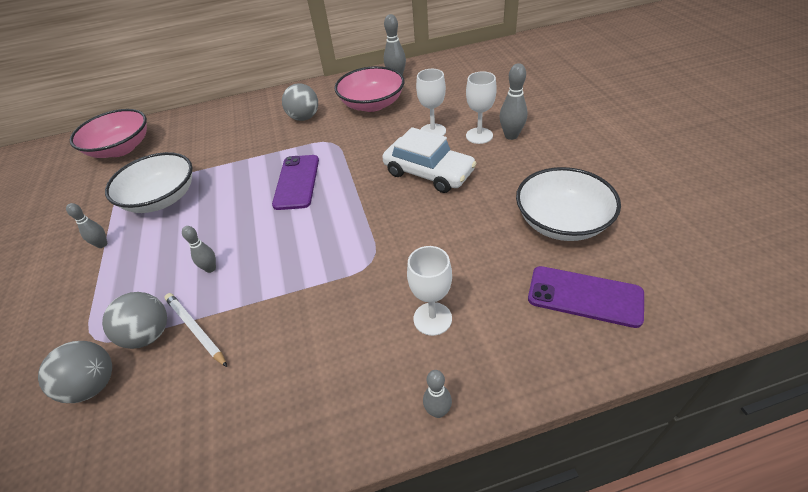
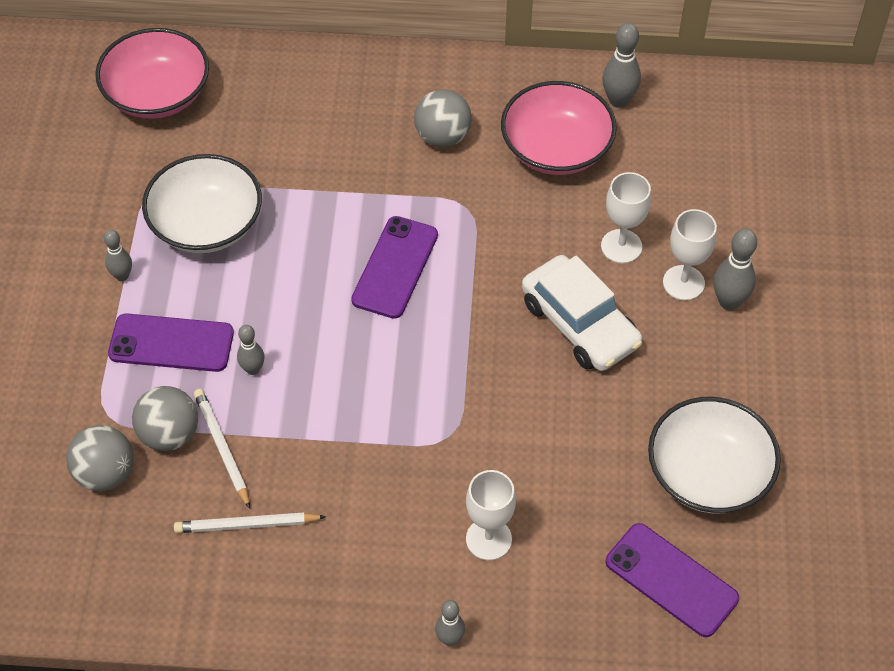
camera: 15 degrees right, 10 degrees up
(144, 273) = (171, 343): none -> purple phone
(228, 382) = (246, 525): none -> white pencil

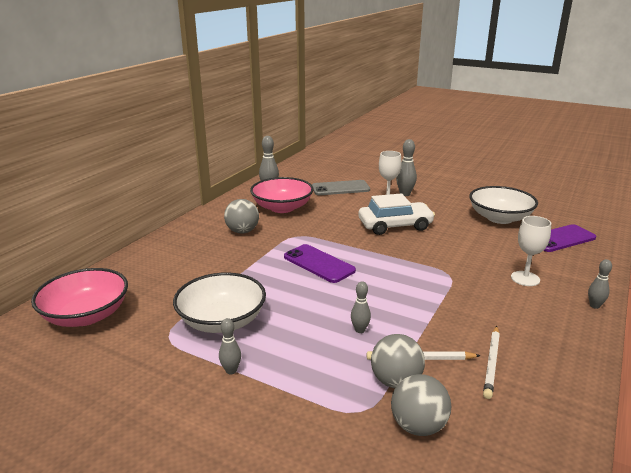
camera: 65 degrees left, 30 degrees down
(171, 343) = (313, 361): purple phone -> none
(621, 246) = (355, 207): white goblet -> none
(691, 197) = (340, 188): none -> grey phone

